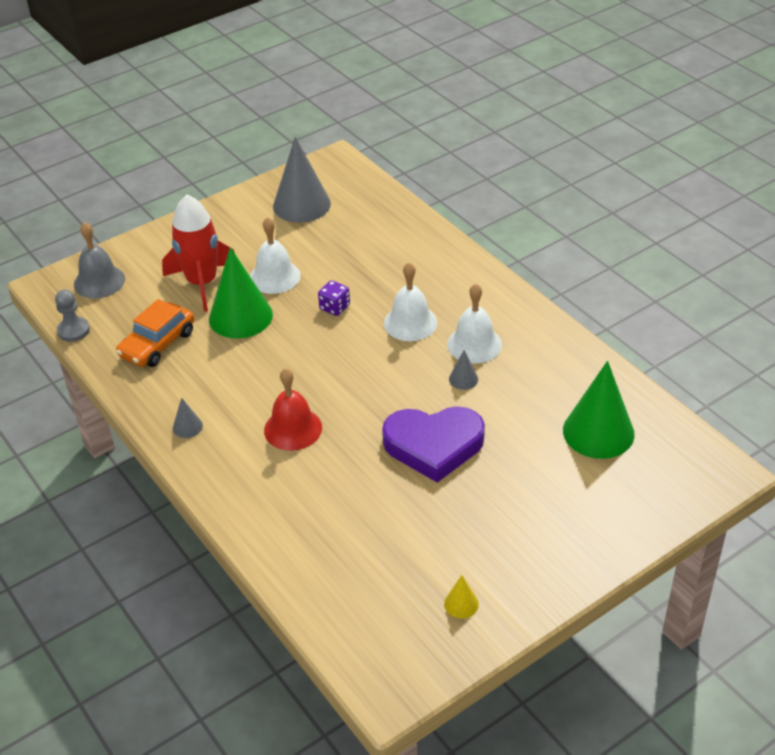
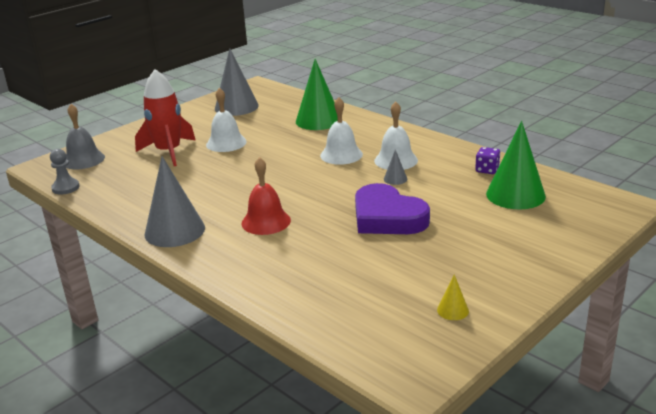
camera: 10 degrees left, 15 degrees down
(157, 344) = (139, 187): orange car -> none
(187, 427) = (174, 231): grey cone -> grey cone, size x2.31
(240, 316) = (204, 166): green cone -> green cone (318, 120)
(334, 307) = (278, 153): purple dice -> purple dice (487, 170)
(434, 445) = (387, 217): purple heart -> purple heart turned 60 degrees clockwise

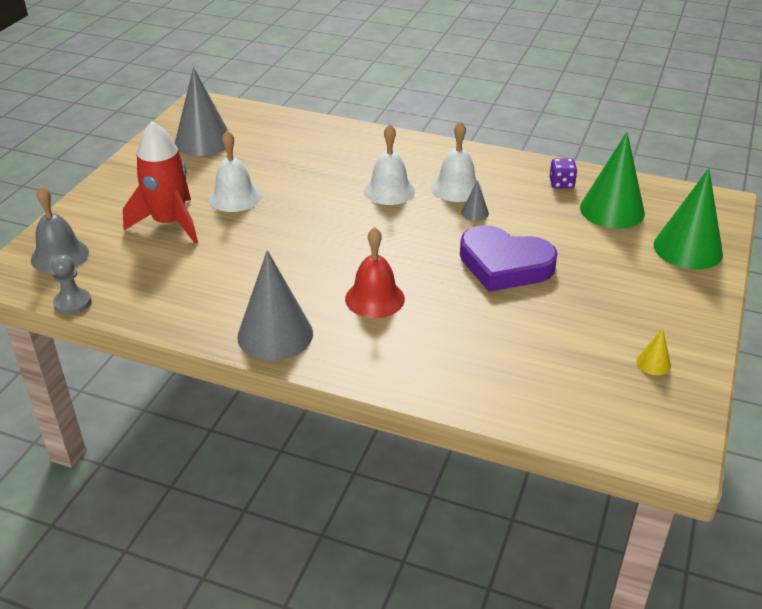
camera: 25 degrees left, 10 degrees up
(318, 120) = (324, 146): green cone -> green cone (688, 249)

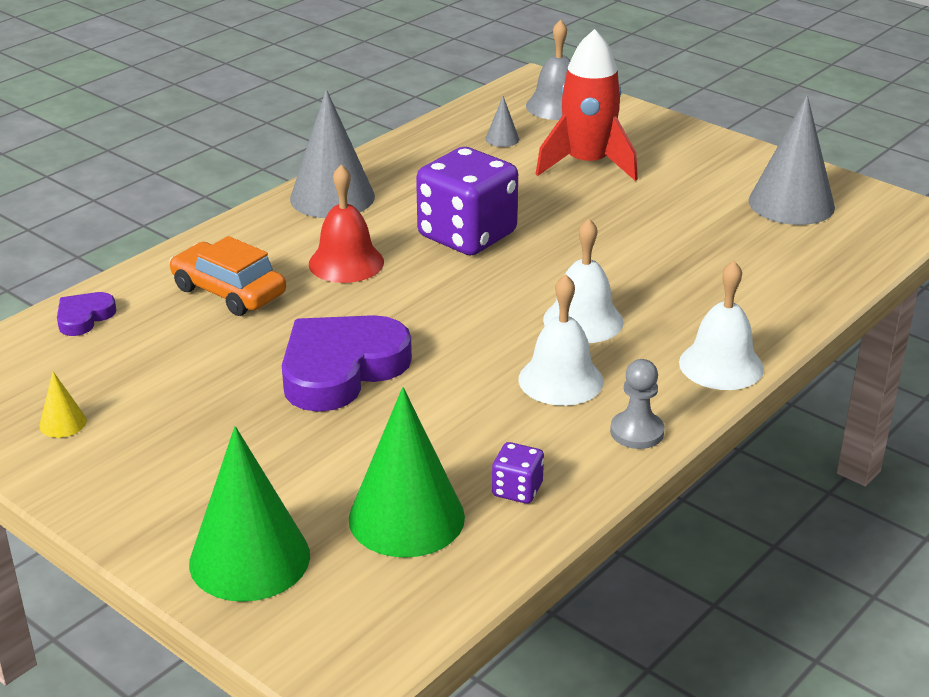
camera: 110 degrees right, 5 degrees down
(73, 303) = (467, 108): grey pawn -> grey pawn (637, 432)
(235, 197) = (626, 208): white bell -> white bell (721, 365)
(306, 254) = (467, 235): none -> purple dice
(449, 343) = (229, 291): none -> orange car
(474, 213) = (482, 378): grey cone -> grey cone (502, 139)
(533, 408) = (84, 317): none -> purple heart

